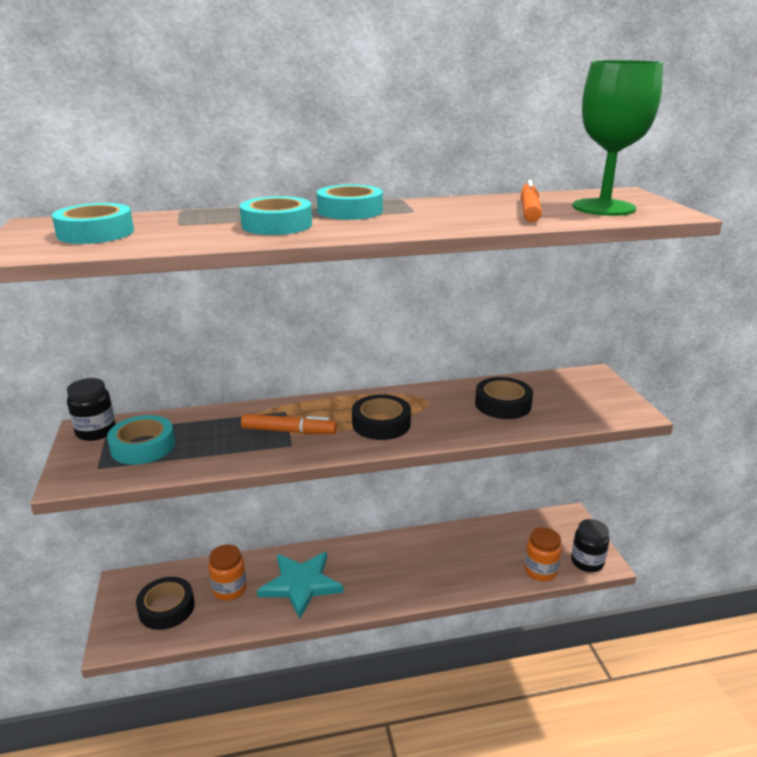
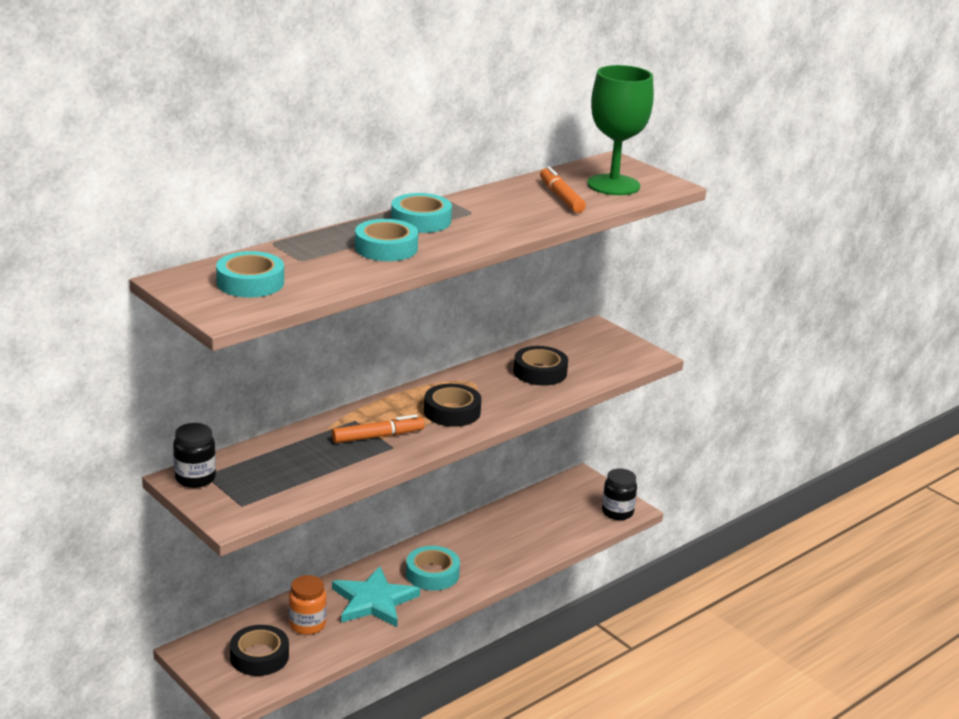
camera: 30 degrees left, 0 degrees up
(143, 446) = (259, 479): turquoise tape -> turquoise tape (432, 574)
(540, 571) = (582, 530): orange jar -> none

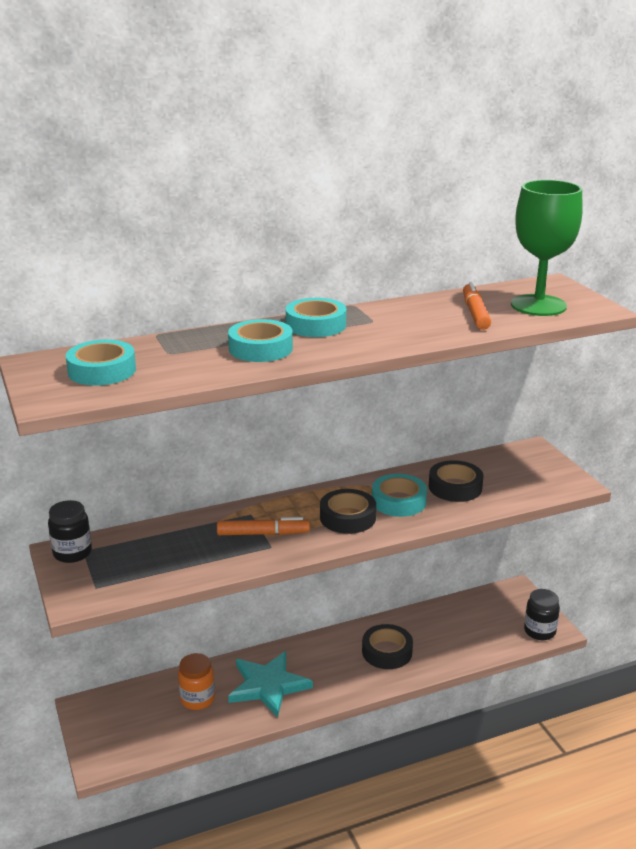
camera: 20 degrees right, 0 degrees up
(259, 656) = (140, 724): black tape -> black tape (387, 652)
(432, 574) = (334, 667): turquoise tape -> turquoise tape (398, 501)

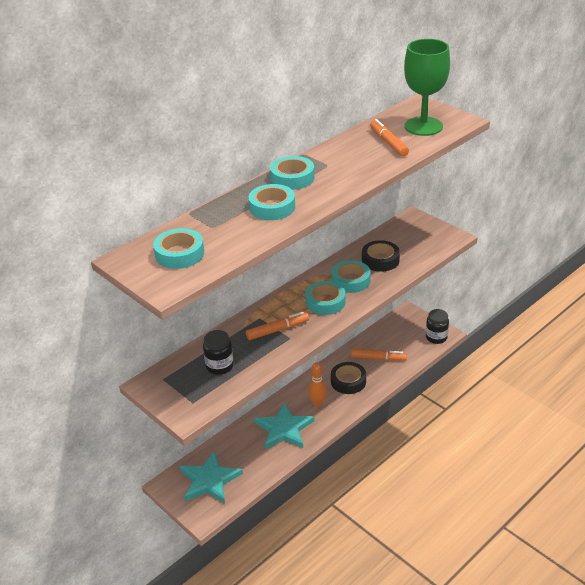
camera: 20 degrees left, 10 degrees up
(72, 553) = (156, 383): black jar -> black jar (219, 366)
(137, 718) = (209, 480): none -> turquoise star
(197, 699) = (242, 453): orange jar -> none
(330, 667) = (317, 403): none -> orange bowling pin
(347, 517) = (325, 302): black tape -> turquoise tape
(444, 635) = (378, 358): none -> orange marker

